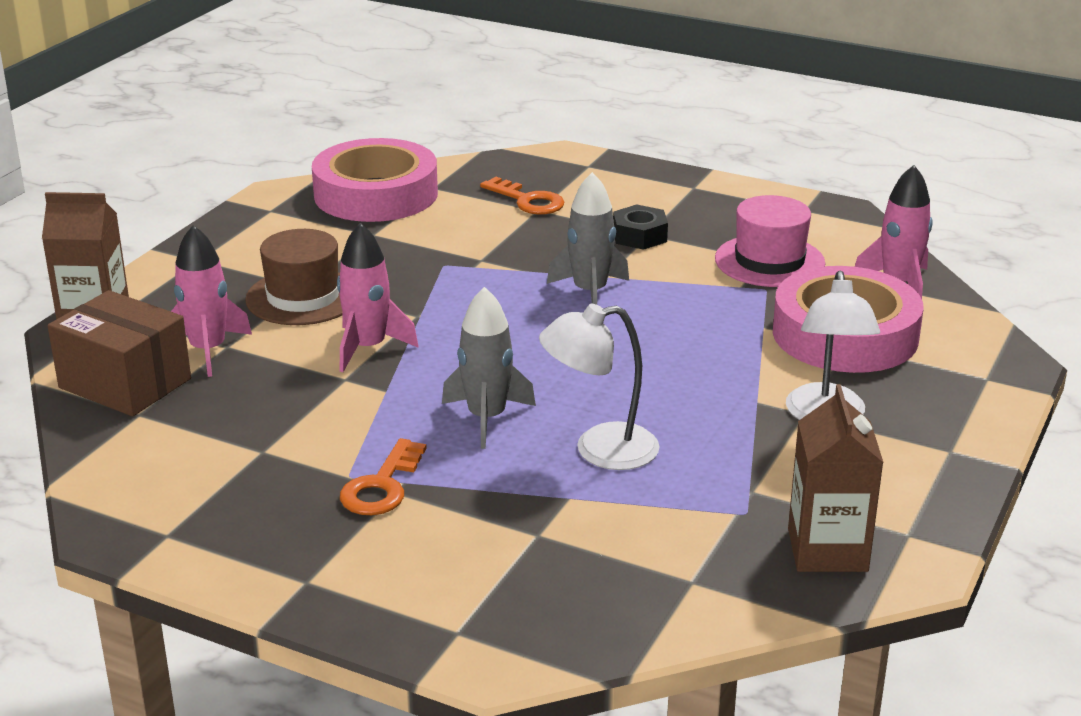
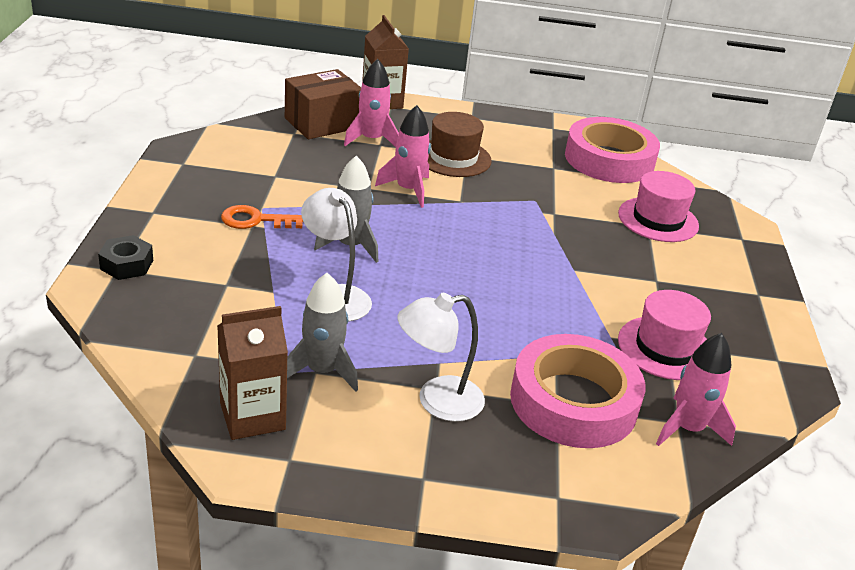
camera: 65 degrees right, 5 degrees up
(125, 383) = (322, 123): brown box -> brown box turned 45 degrees clockwise
(527, 200) = (658, 220): orange key -> pink hat
(590, 292) = (544, 265): grey rocket -> grey rocket (322, 371)
(639, 236) = (649, 277): black nut -> black nut (127, 264)

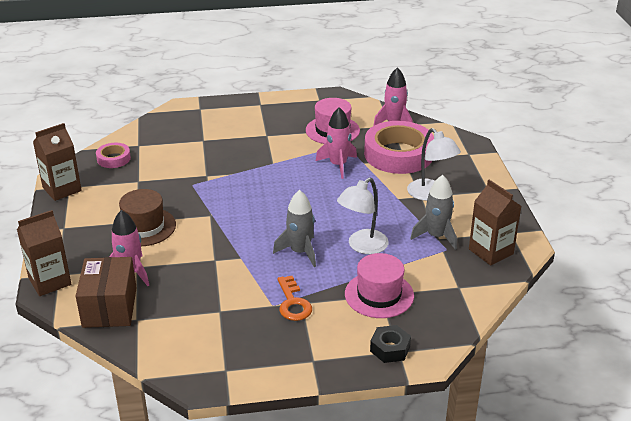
camera: 100 degrees left, 0 degrees up
(322, 123) = (109, 307): brown box -> brown box turned 45 degrees clockwise
(408, 190) = (207, 240): pink rocket -> pink rocket (338, 165)
(548, 124) = (62, 189): none -> brown carton
(609, 160) = (113, 159): pink tape -> pink tape, size x0.48
(658, 220) = (193, 137): pink hat -> pink hat (379, 295)

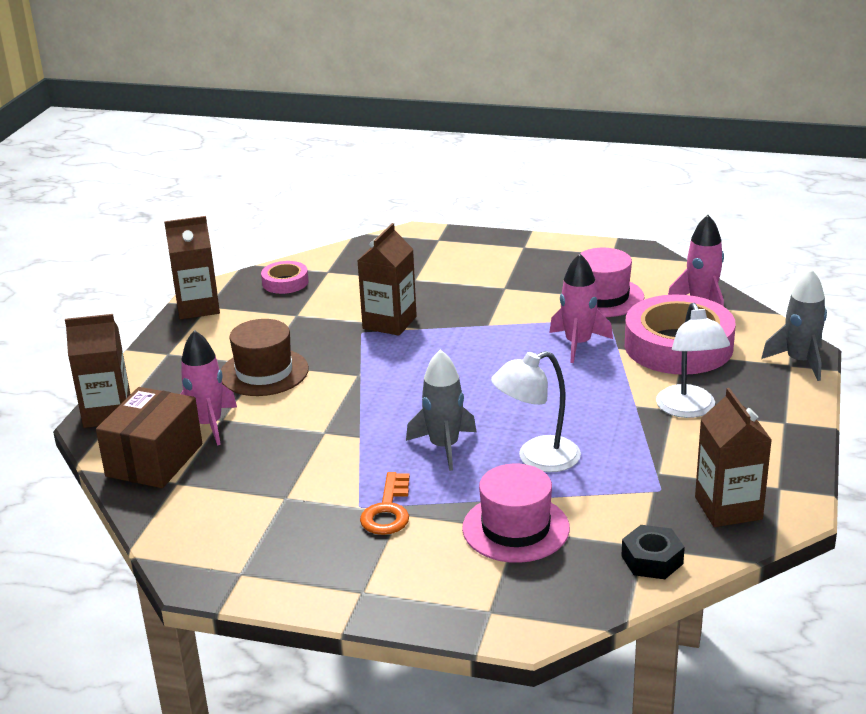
camera: 25 degrees right, 5 degrees down
(207, 174) = (389, 322): none -> brown carton
(390, 349) = (480, 604): black nut -> black nut (652, 560)
(436, 236) = (657, 468): grey rocket -> grey rocket (800, 361)

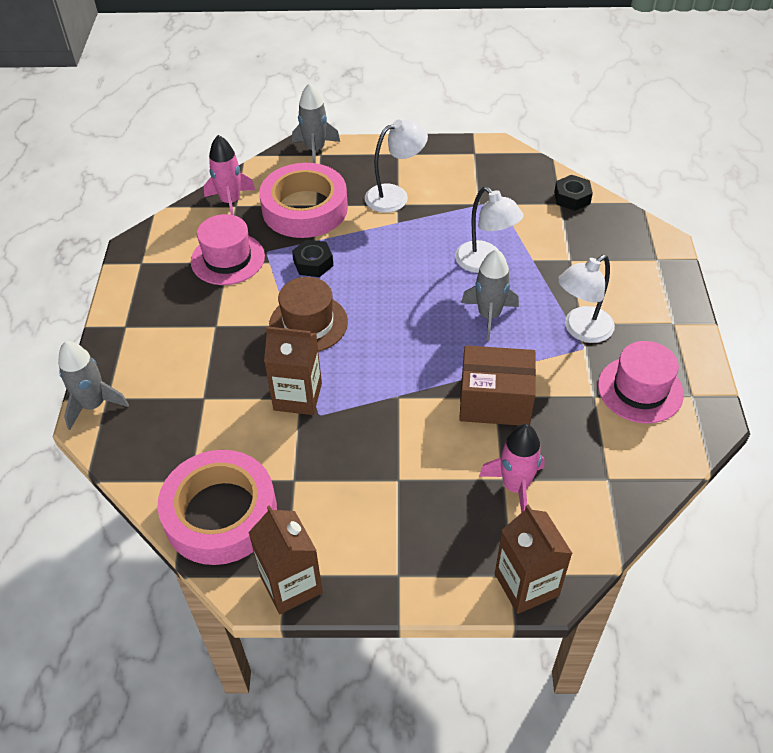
camera: 105 degrees left, 20 degrees up
(154, 460) = (584, 509): brown box -> brown box (495, 401)
(264, 372) = (413, 472): brown hat -> brown hat (308, 323)
(285, 282) = (220, 513): pink tape -> pink tape, size x2.09
(388, 510) = (581, 330): orange key -> white lamp
(433, 234) = (94, 405): none -> grey rocket
(515, 528) = (570, 261): pink hat -> pink hat (640, 389)
(578, 344) = (313, 263): pink rocket -> black nut
(728, 508) = (505, 171): brown carton -> none

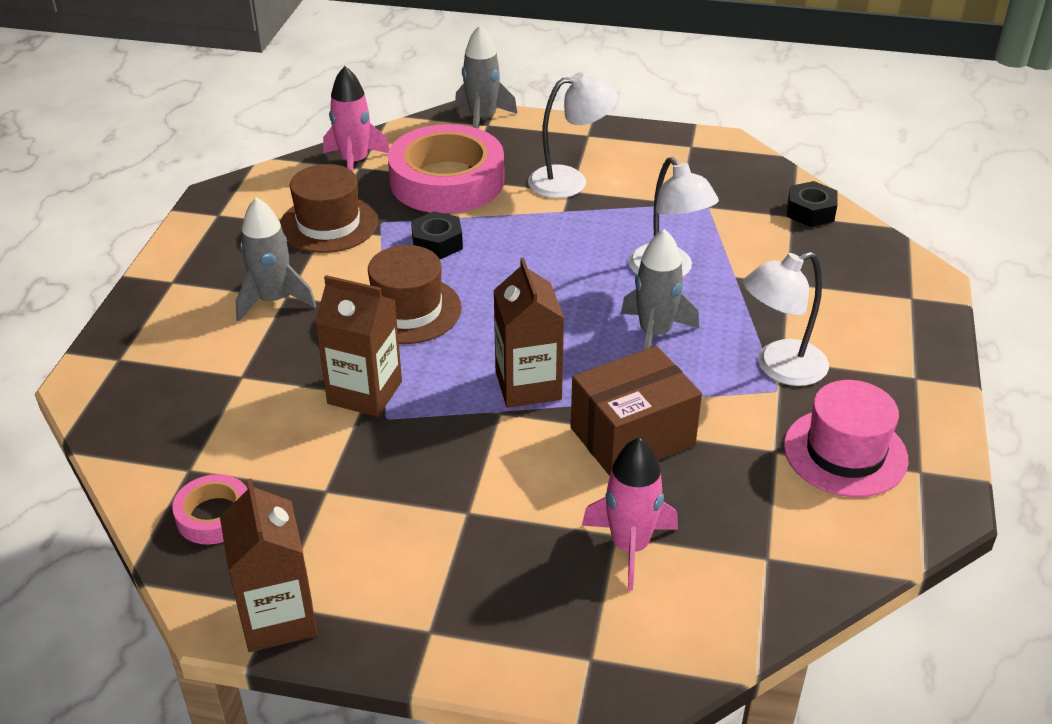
camera: 10 degrees right, 10 degrees down
(94, 405) = (99, 364): grey rocket -> grey rocket (273, 300)
(220, 513) = (214, 515): pink tape -> pink tape, size x0.48
(228, 259) = (328, 224): pink hat -> brown hat
(495, 401) = (632, 436): brown box -> brown box turned 45 degrees counterclockwise
(526, 584) = (609, 675): brown carton -> brown carton (528, 385)

